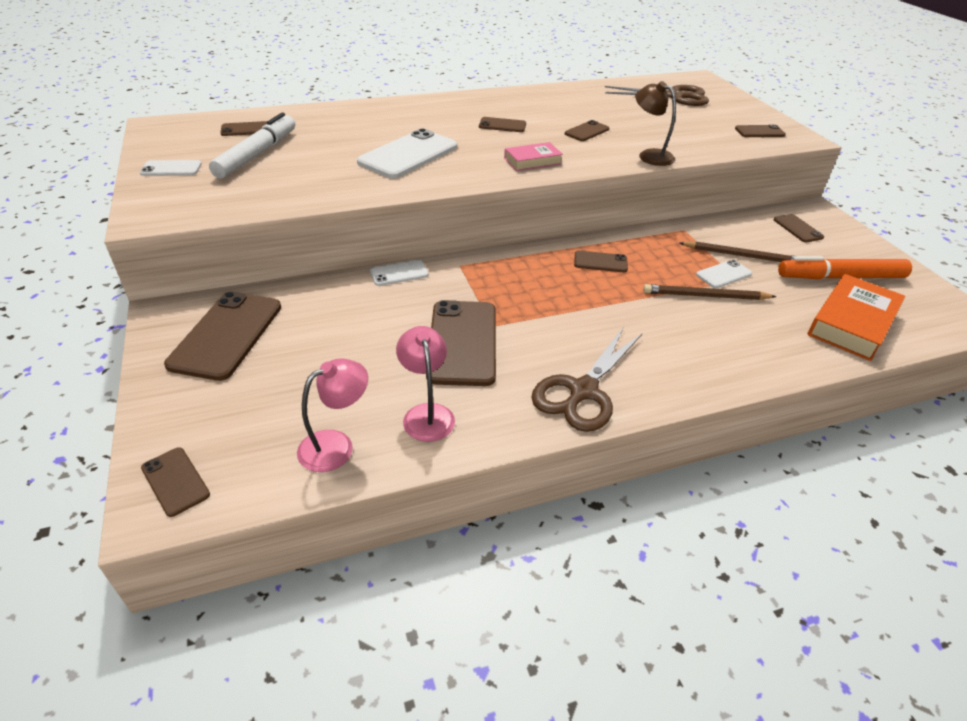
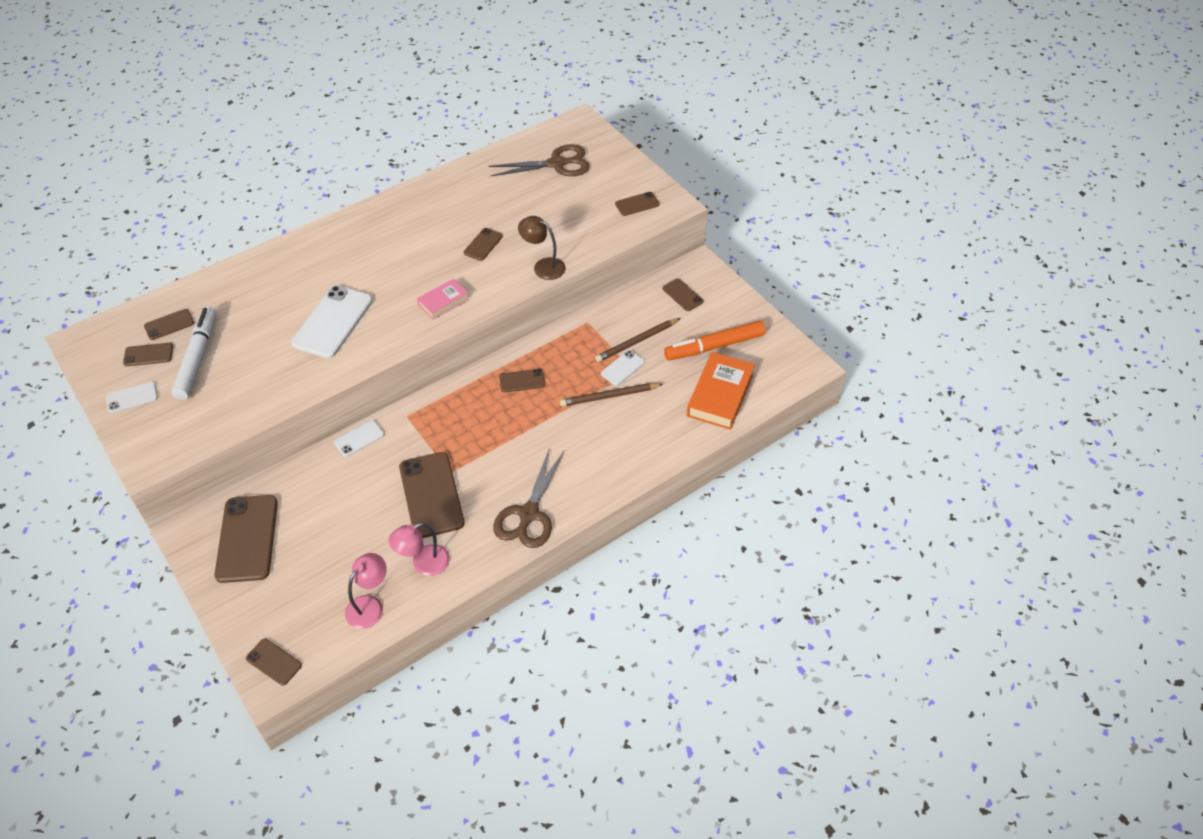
camera: 15 degrees left, 10 degrees up
(426, 414) = (423, 564): pink lamp -> pink lamp turned 90 degrees counterclockwise
(502, 125) = (404, 255): brown phone -> brown phone (148, 355)
(742, 256) = (636, 342): brown pencil -> brown pencil turned 150 degrees clockwise

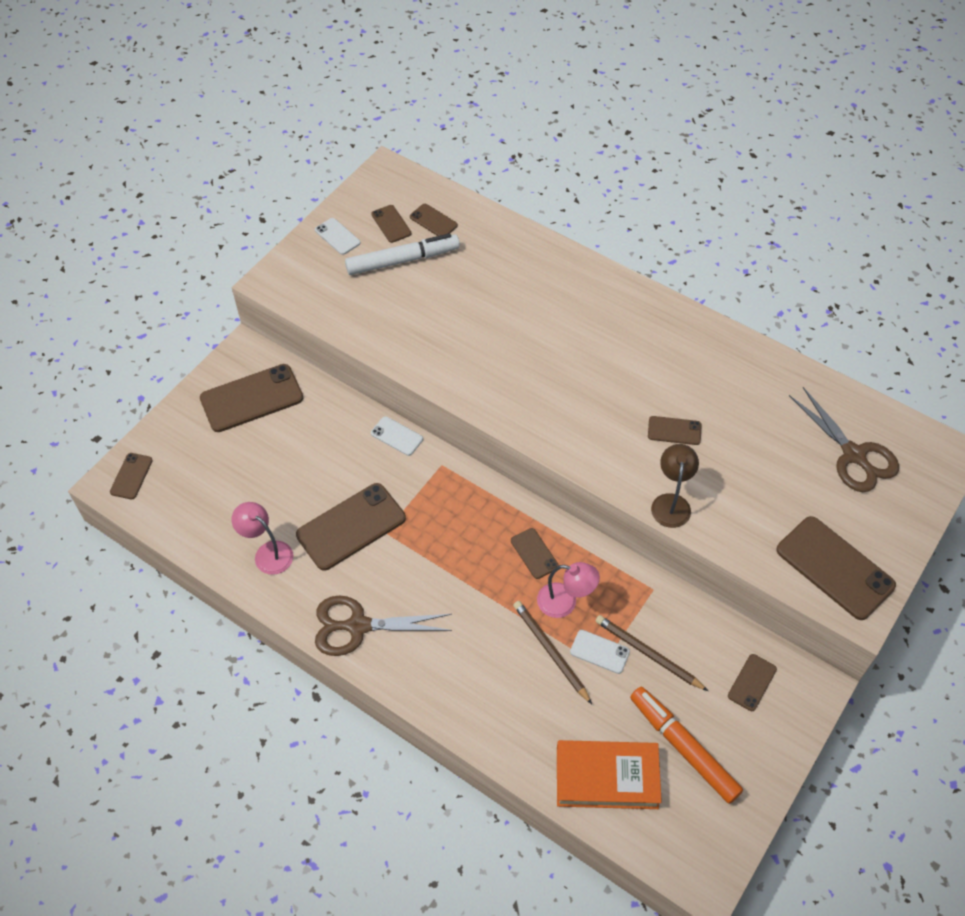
camera: 70 degrees right, 5 degrees up
(332, 322) = (494, 343): white phone -> none
(370, 606) = (208, 526): pink lamp -> pink lamp (565, 602)
(443, 302) = (568, 427): pink book -> none
(637, 204) = (834, 568): brown phone -> brown phone, size x1.97

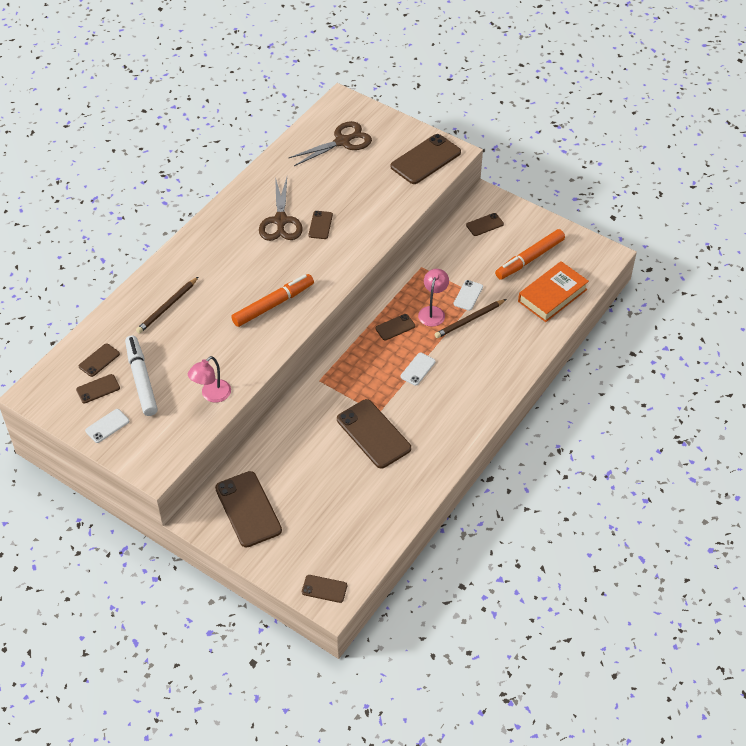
camera: 90 degrees left, 5 degrees down
(267, 553) = (396, 485): pink lamp -> pink lamp (211, 395)
(358, 626) = (455, 425): brown scissors -> brown scissors (280, 221)
(397, 436) = (291, 408): white phone -> white phone (418, 369)
(522, 382) = (273, 304): none -> orange marker
(607, 777) = (552, 295): orange book -> orange book turned 45 degrees clockwise
(648, 654) = (468, 272): brown pencil -> brown pencil (167, 307)
(671, 503) = (379, 230): brown lamp -> none
(752, 682) = (484, 225): brown phone -> brown phone turned 60 degrees counterclockwise

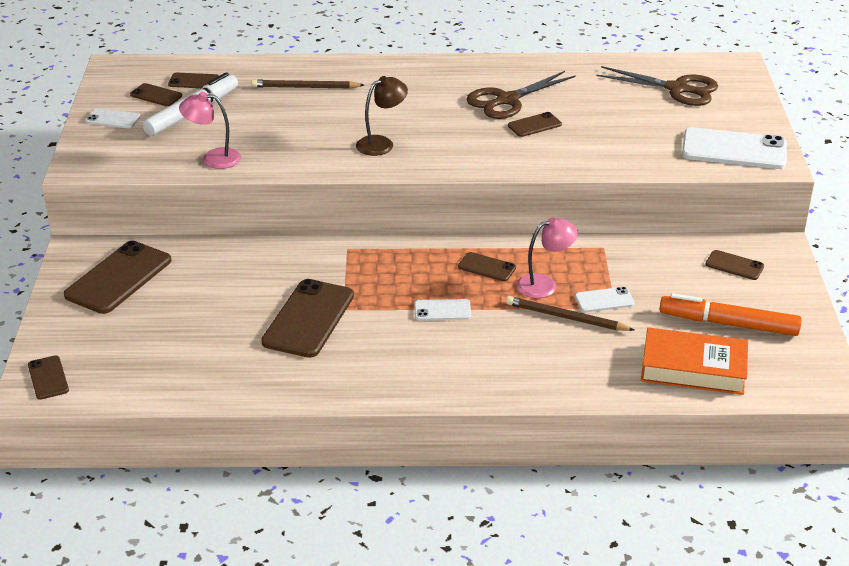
camera: 55 degrees right, 15 degrees down
(273, 304) = (381, 143): orange marker -> brown lamp
(425, 159) = (734, 150): brown phone -> white phone

